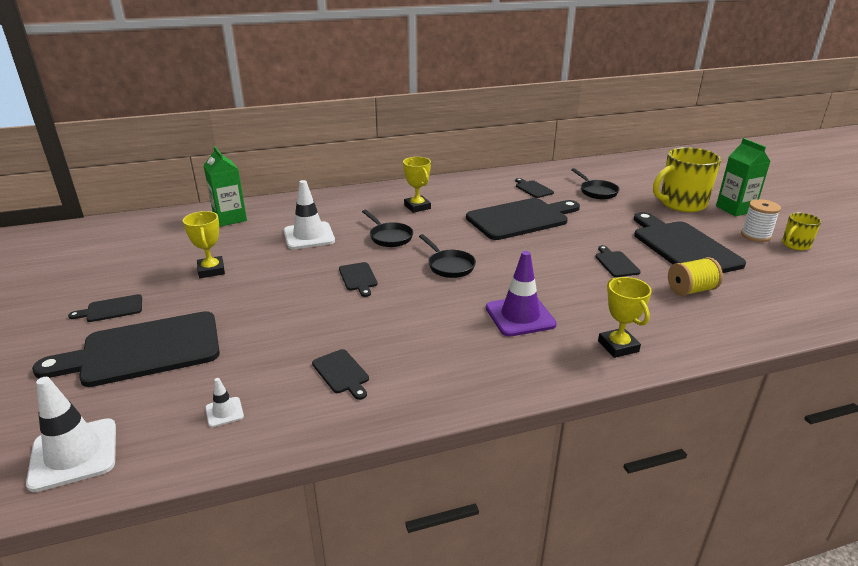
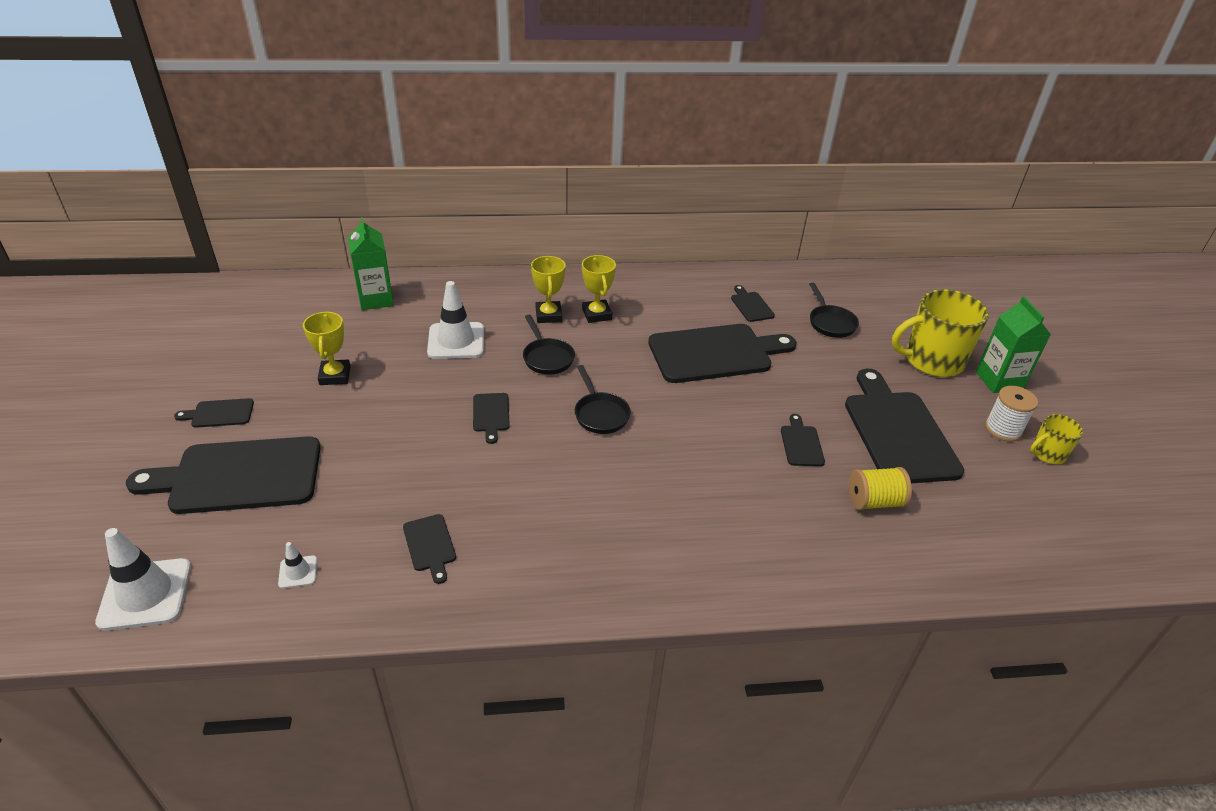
camera: 10 degrees right, 10 degrees up
(520, 316) = (652, 503): purple traffic cone -> none
(618, 346) = (747, 567): yellow trophy -> yellow trophy (548, 315)

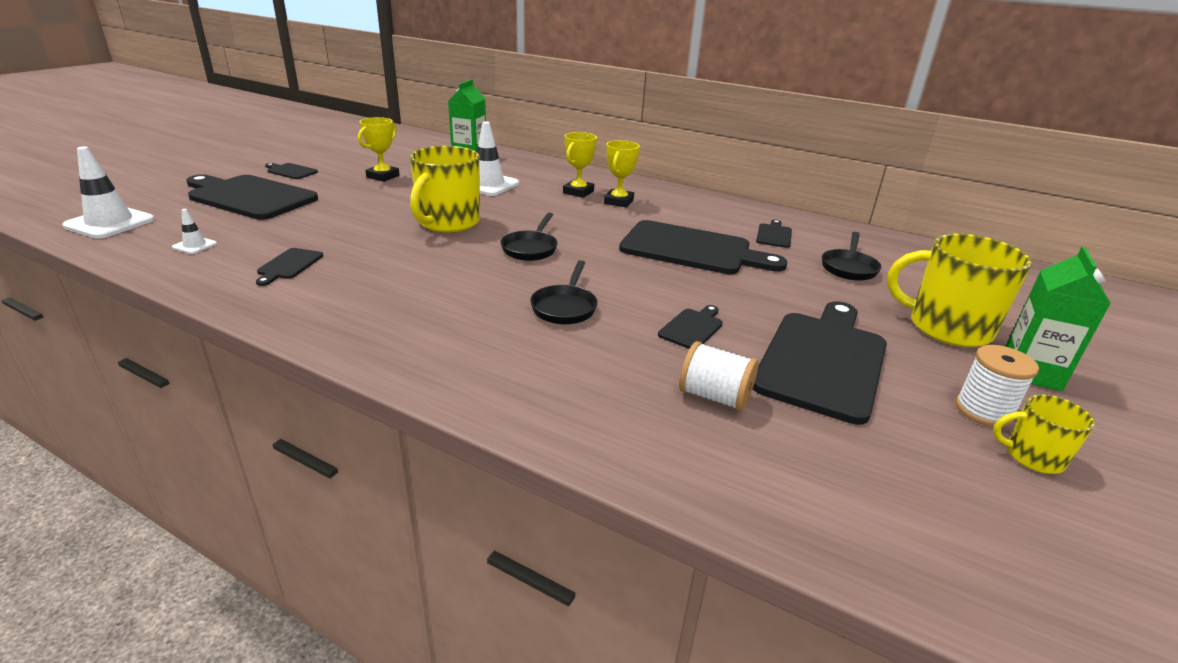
camera: 35 degrees right, 10 degrees down
(491, 415) = (448, 222): black cutting board -> yellow mug
(547, 357) = (540, 210): black pan -> black pan (565, 307)
(874, 501) = (714, 396): yellow spool -> white spool

